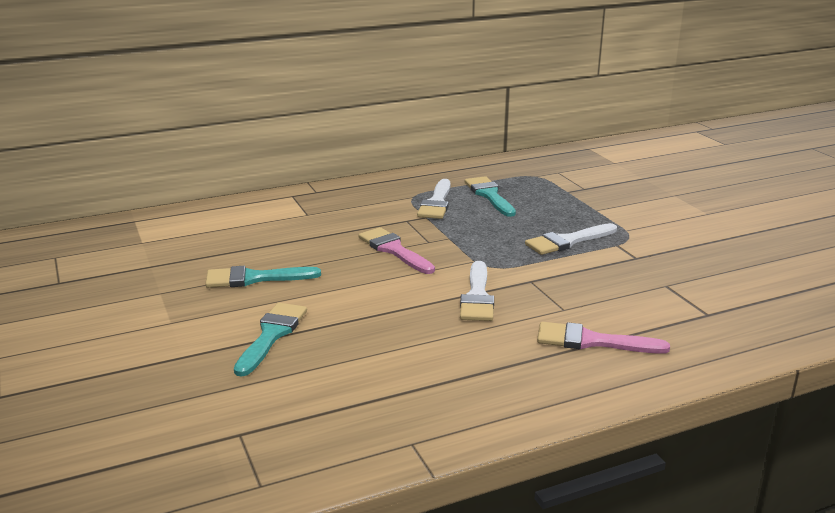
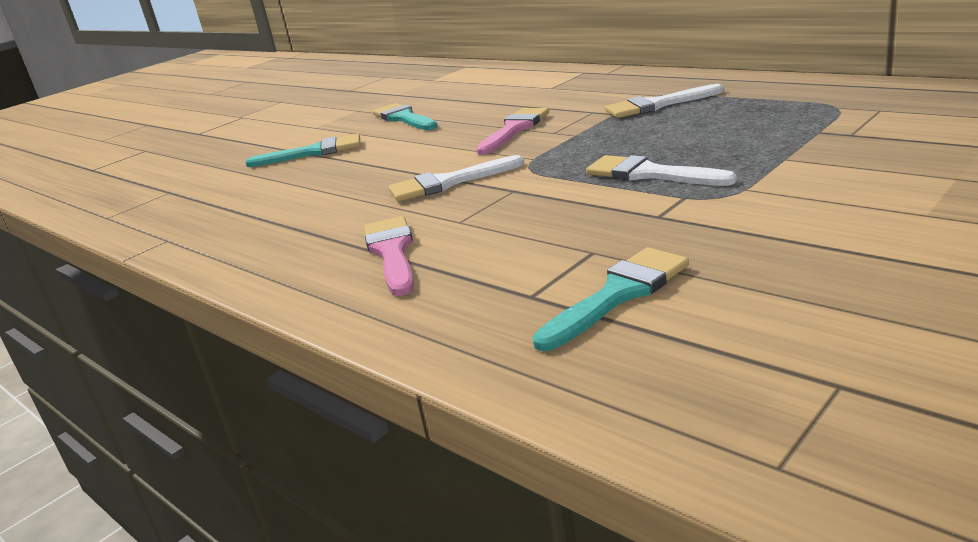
camera: 70 degrees right, 0 degrees up
(489, 195) = (723, 111): turquoise brush -> turquoise brush (618, 294)

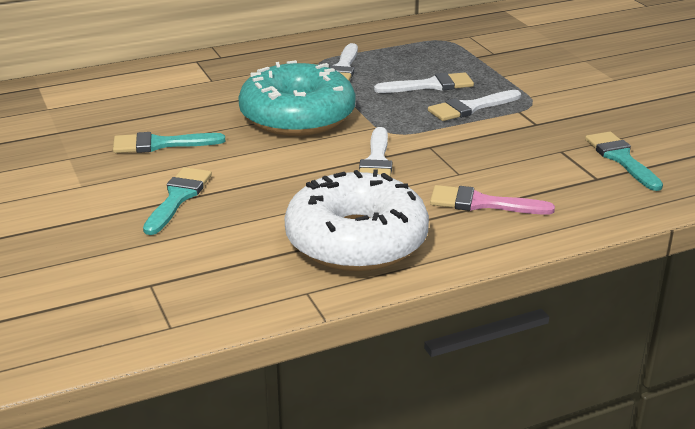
camera: 70 degrees left, 5 degrees up
(270, 227) = (356, 241): none -> white donut
(514, 129) = (297, 116): pink brush -> turquoise donut
(681, 142) = (430, 85): none -> white brush

